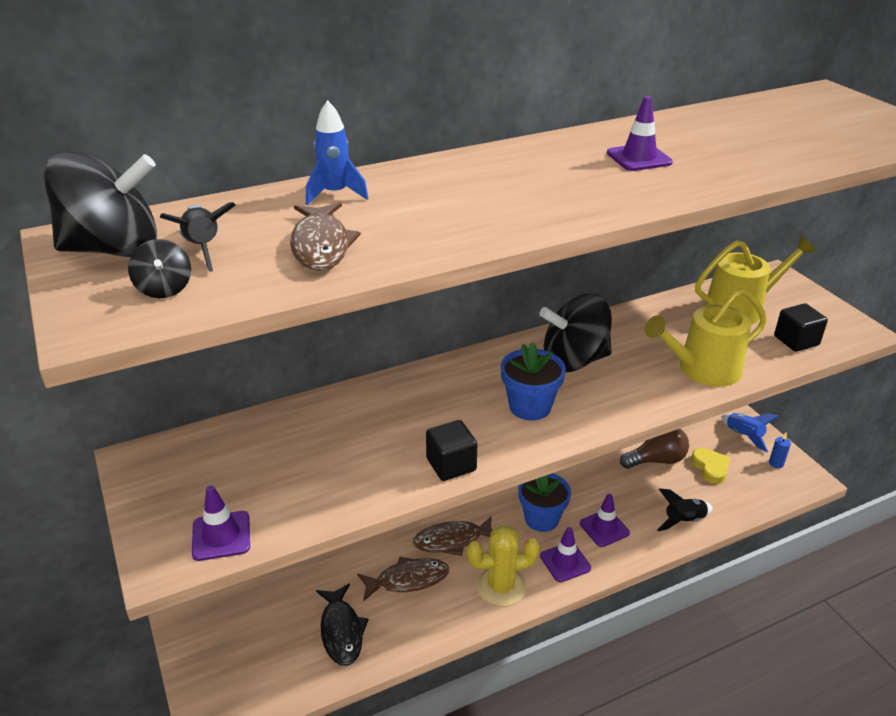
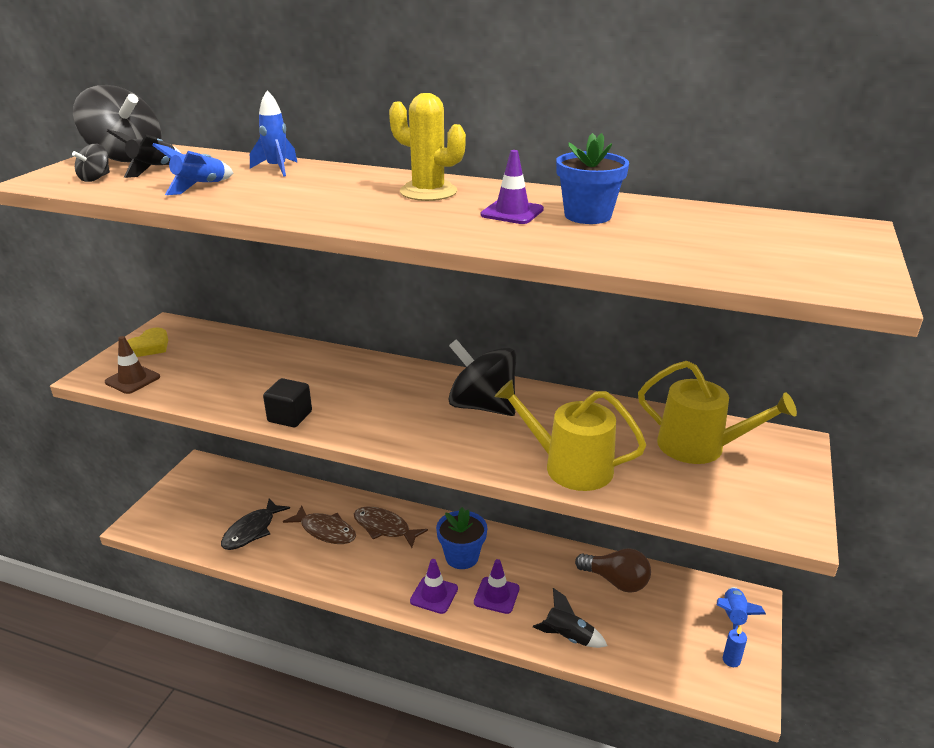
camera: 45 degrees right, 5 degrees down
(221, 536) = (132, 379): purple traffic cone -> brown traffic cone
(321, 246) = (200, 187): brown fish -> blue rocket
(501, 586) = (370, 577): yellow cactus -> yellow cactus (428, 192)
(530, 407) = (397, 415): blue flower pot -> blue flower pot (587, 216)
(710, 468) = (657, 619): yellow heart -> yellow heart (149, 347)
(796, 341) = (704, 496): black cube -> none

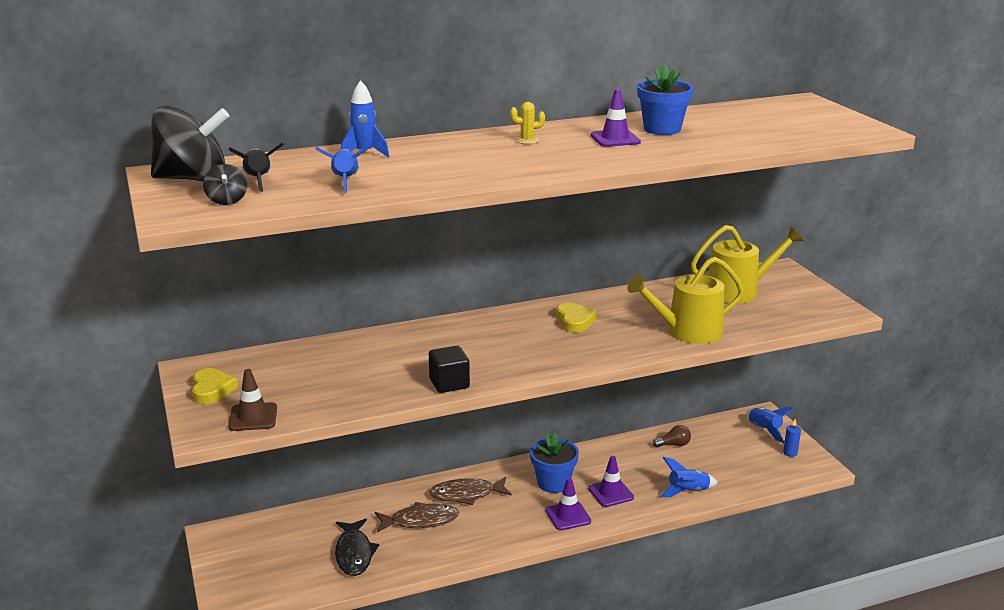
camera: 40 degrees left, 5 degrees down
(428, 192) = (527, 140): yellow cactus -> yellow cactus, size x0.47
(482, 406) = (575, 321): black spinning top -> yellow heart
(568, 637) = (687, 492): black rocket -> blue rocket
(616, 581) = (674, 445): brown light bulb -> brown light bulb, size x0.57

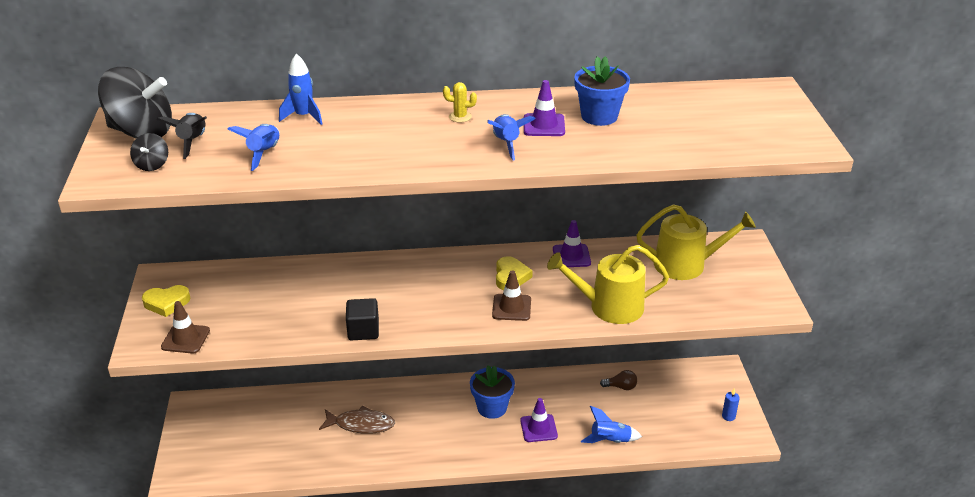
camera: 15 degrees right, 10 degrees up
(212, 390) = (166, 303): yellow heart -> yellow heart turned 75 degrees clockwise
(354, 553) = (293, 446): black fish -> none
(466, 494) = (411, 405): brown fish -> none
(568, 516) = (490, 445): purple traffic cone -> purple traffic cone (571, 256)
(591, 345) = (511, 307): none -> brown traffic cone
(764, 430) = (715, 386): blue rocket -> blue rocket (506, 144)

